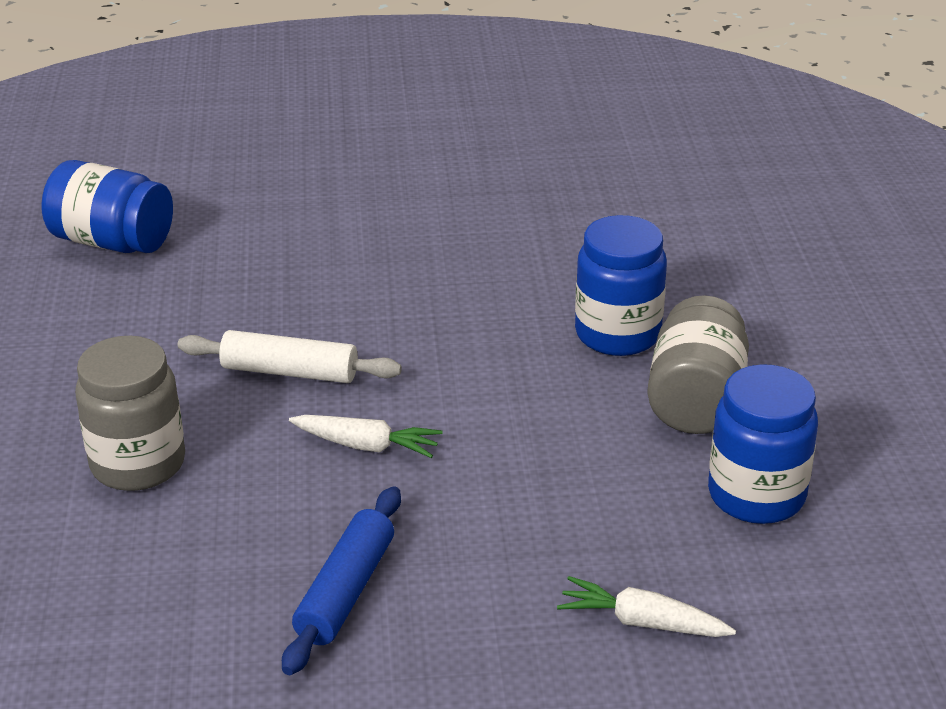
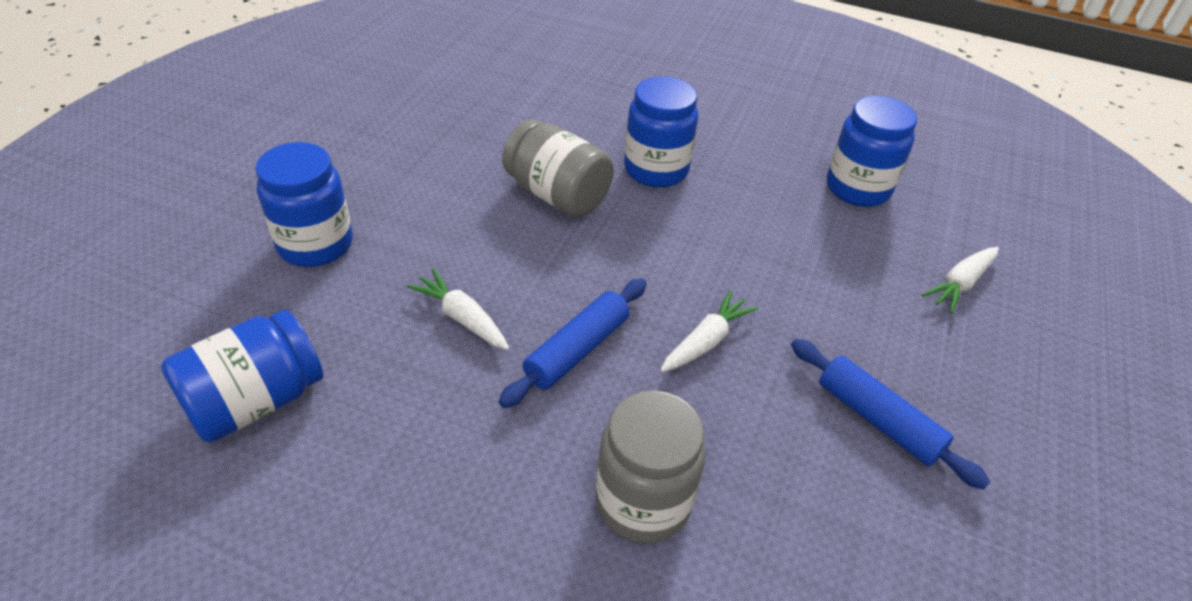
camera: 65 degrees left, 10 degrees up
(278, 297) = (462, 318): none -> white carrot
(290, 372) = (577, 350): white rolling pin -> blue rolling pin
(303, 192) = (315, 244): none -> blue jar
(696, 400) = (750, 170): grey jar -> grey jar (557, 194)

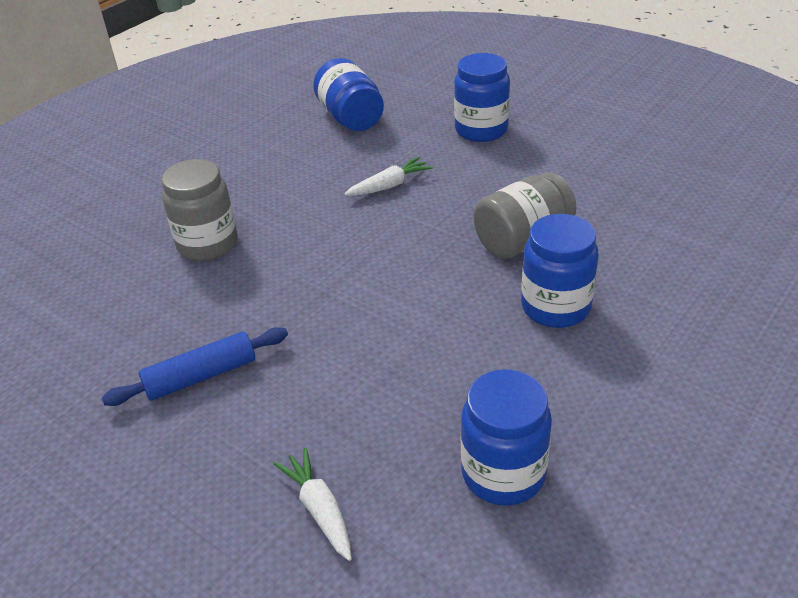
camera: 110 degrees right, 5 degrees down
(577, 350) = (340, 232): blue rolling pin -> none
(706, 341) = (321, 297): white carrot -> none

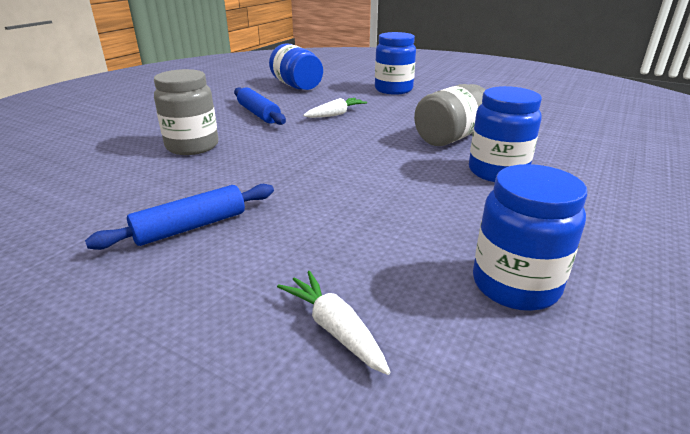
camera: 10 degrees left, 10 degrees down
(292, 181) = (259, 114): none -> blue rolling pin

